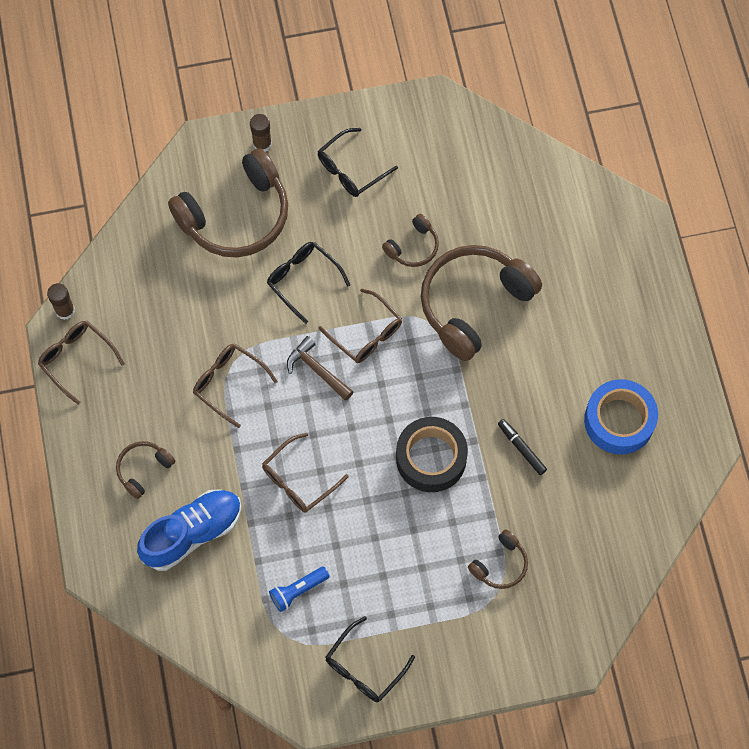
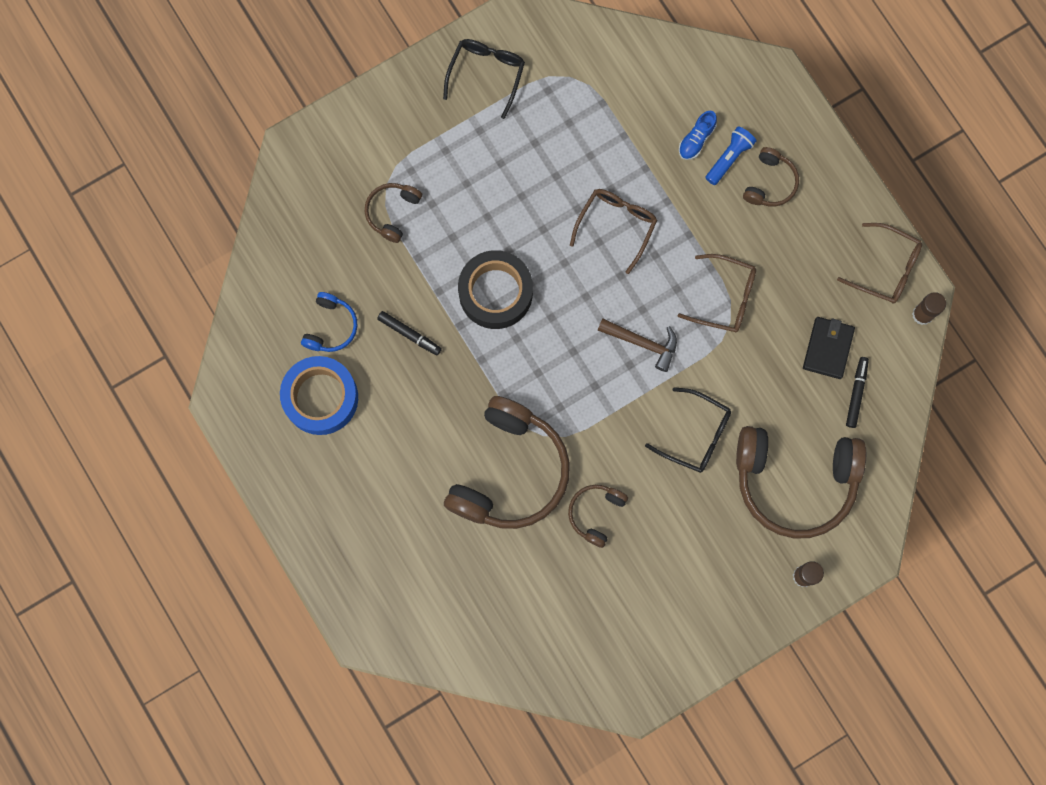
camera: 160 degrees right, 10 degrees up
(152, 267) = (856, 393): none -> black marker
(159, 311) = (828, 348): none -> black wallet
(192, 533) = (696, 139): blue shoe -> blue shoe, size x0.46
(236, 216) = (794, 481): brown headphones -> brown headphones turned 120 degrees counterclockwise
(298, 591) = (575, 121): blue flashlight -> blue flashlight (729, 158)
(351, 169) = (696, 580): black glasses -> none
(366, 334) = (608, 399): brown glasses -> none
(590, 479) = (331, 327): none -> blue headphones

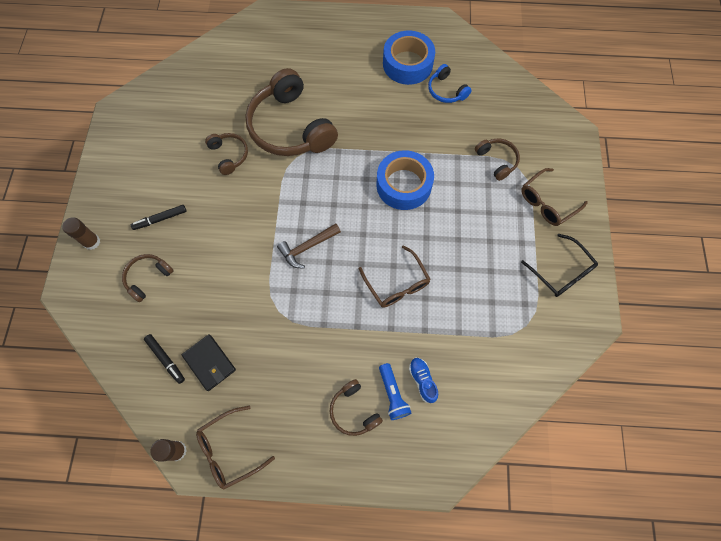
camera: 125 degrees right, 10 degrees down
(409, 334) = (412, 126): black marker -> black marker (160, 219)
(495, 293) = (403, 185): black tape -> blue tape
(696, 435) = (226, 240): black glasses -> none
(725, 298) = (296, 319): brown glasses -> brown glasses (547, 202)
(794, 481) = (148, 278): brown headphones -> brown headphones, size x0.47

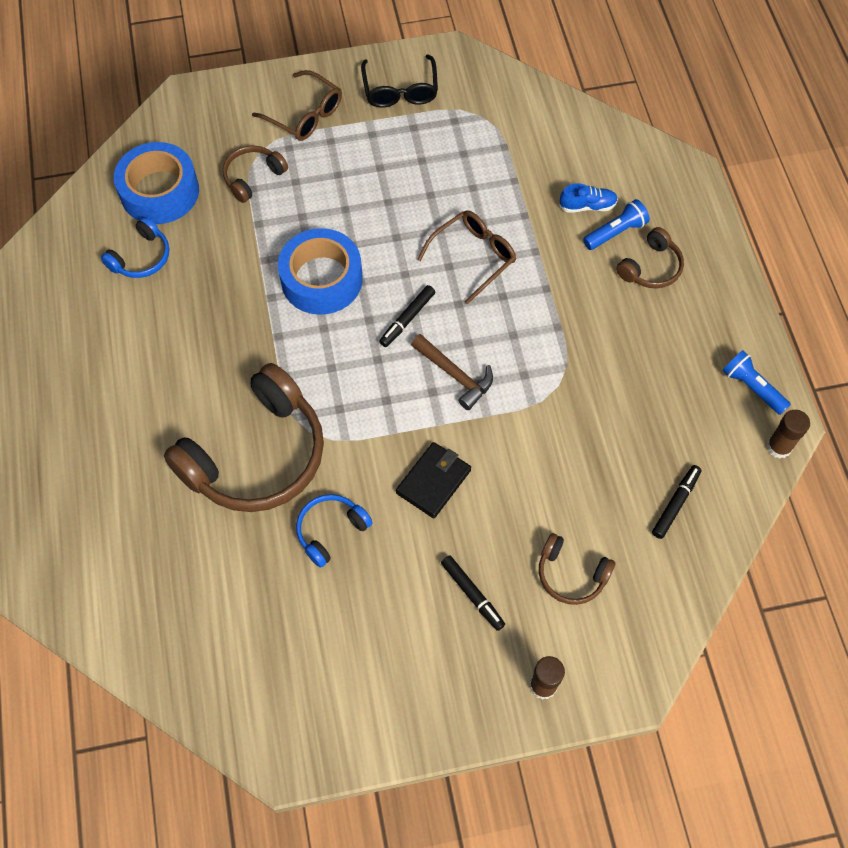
camera: 105 degrees left, 5 degrees down
(210, 363) = (658, 446): black wallet -> black wallet (433, 481)
(229, 155) = (330, 531): brown headphones -> blue headphones
(229, 450) = (752, 387): brown glasses -> blue flashlight
(358, 229) = (407, 319): none -> black marker
(407, 64) = (97, 318): blue tape -> blue tape (160, 191)
(422, 380) = (587, 206): blue shoe -> blue shoe turned 150 degrees counterclockwise
(561, 272) = (400, 90): black glasses -> black glasses turned 135 degrees clockwise

